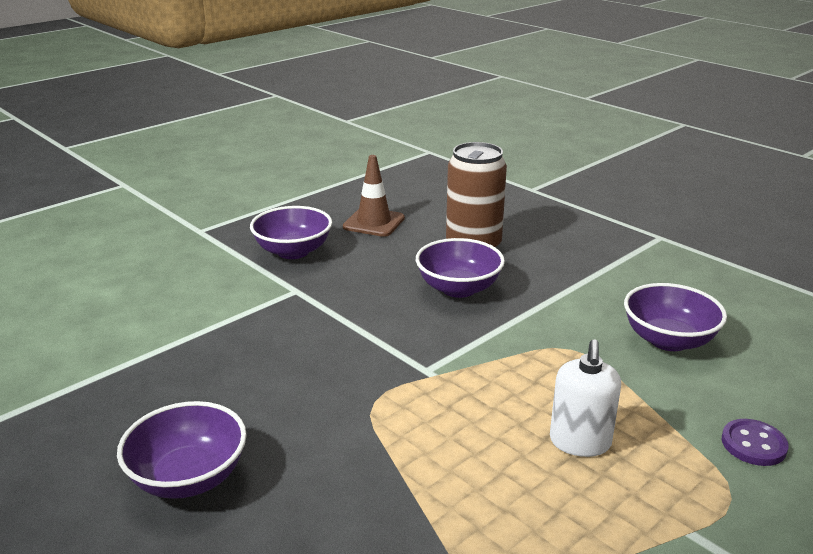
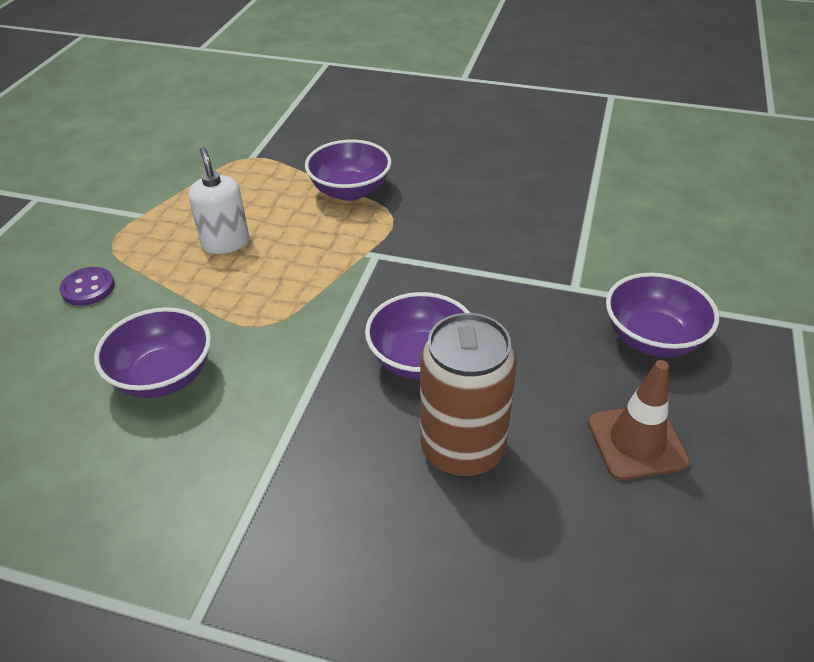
camera: 150 degrees right, 15 degrees up
(189, 478) = (453, 142): purple bowl -> purple bowl (350, 191)

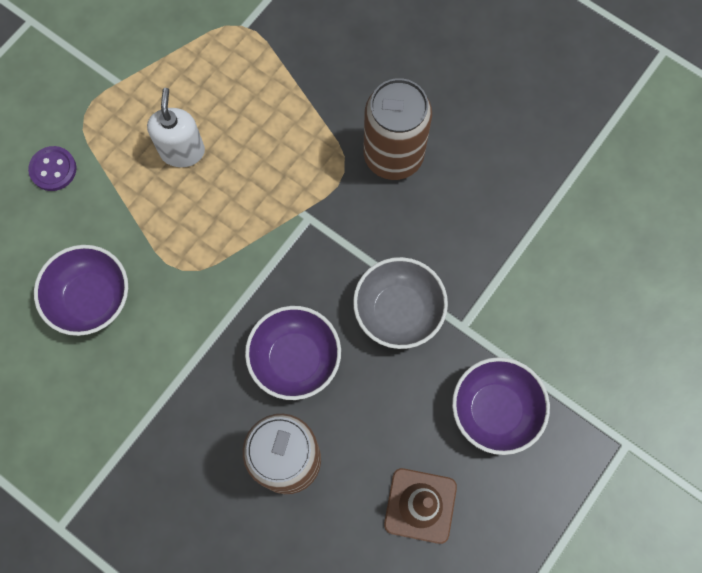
camera: 20 degrees right, 30 degrees up
(350, 191) = (319, 116): purple bowl -> none
(433, 197) = (393, 156): none -> brown can
(505, 294) = (398, 311): none -> grey bowl

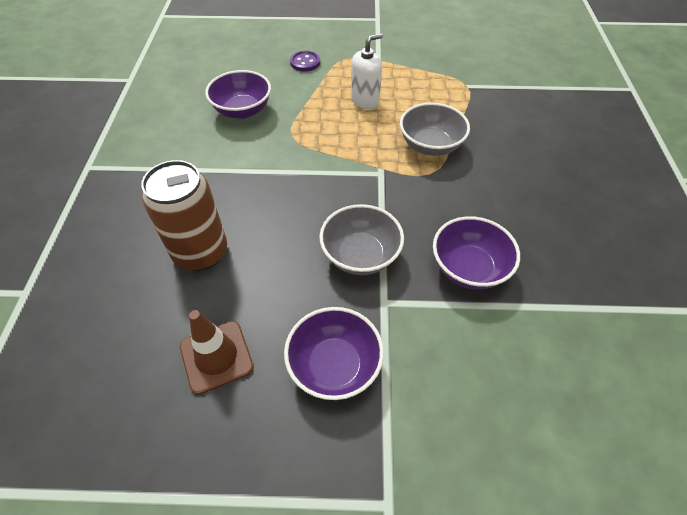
camera: 55 degrees right, 20 degrees down
(295, 359) = (277, 217): purple bowl -> purple bowl (469, 268)
(306, 139) = (430, 145): none -> grey bowl
(393, 156) = (467, 191): brown can -> none

